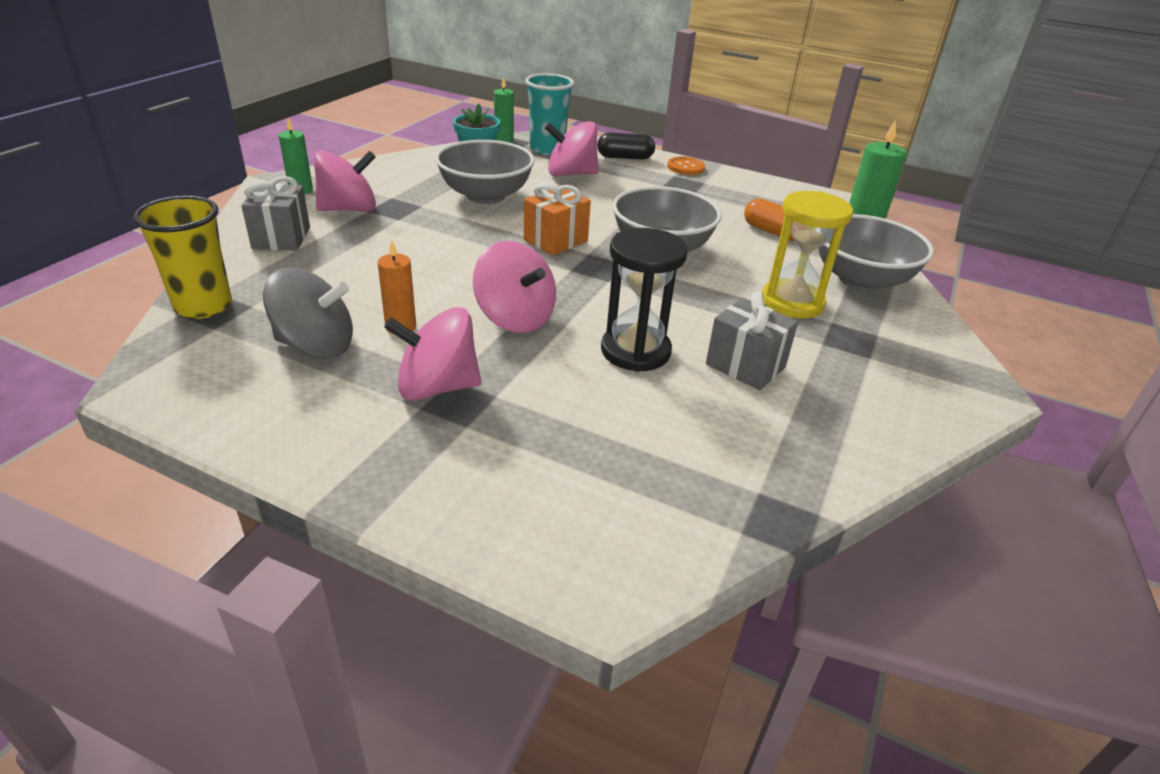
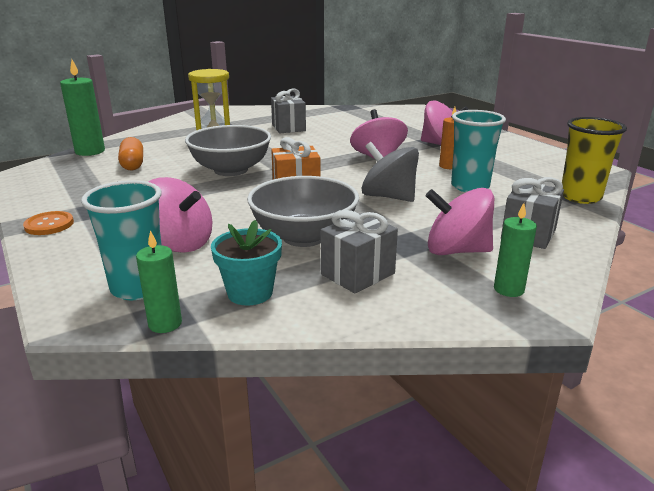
camera: 145 degrees left, 10 degrees down
(316, 346) = (502, 167): grey spinning top -> grey spinning top (388, 197)
(356, 290) = (470, 186): none -> turquoise cup
(418, 179) = (357, 274): none -> grey gift
(625, 157) = (77, 251): black capsule -> none
(635, 351) = (331, 139): black hourglass -> none
(861, 280) = (153, 138): grey bowl -> none

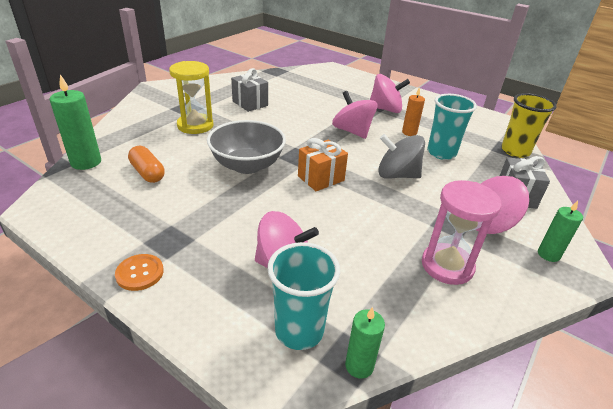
camera: 25 degrees left, 10 degrees up
(250, 293) = (391, 309): turquoise flower pot -> none
(304, 237) = (375, 234): grey bowl -> none
(357, 274) = (447, 266): grey gift -> pink hourglass

